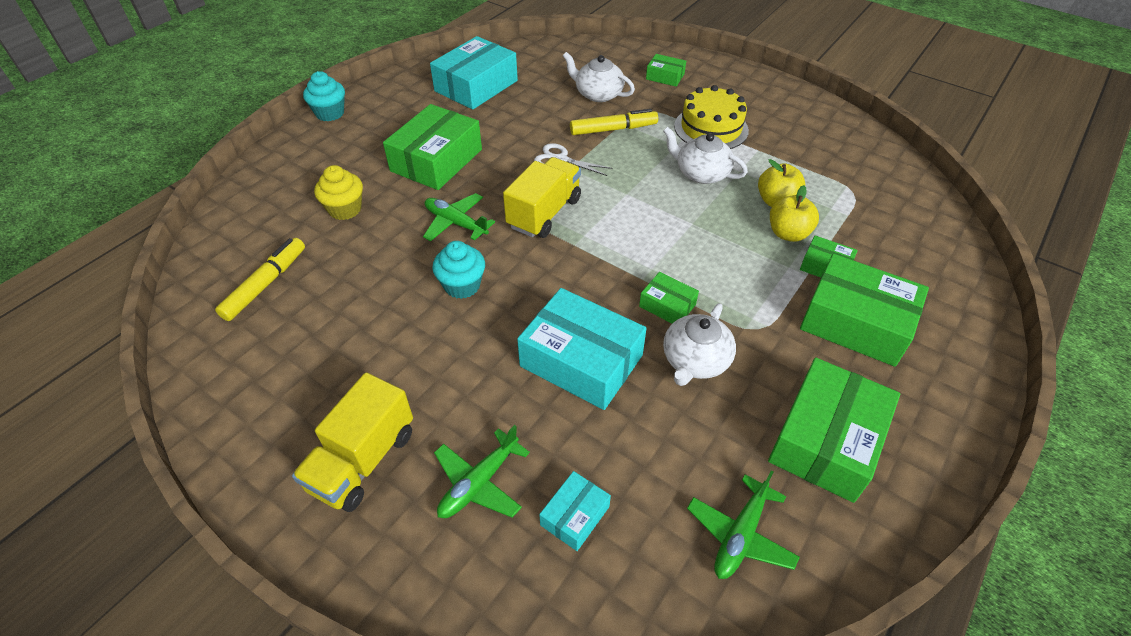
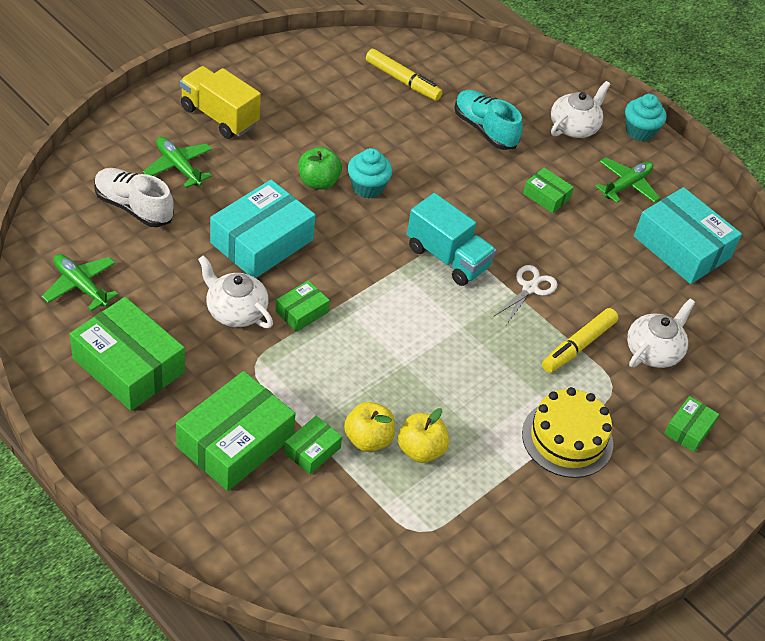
camera: 95 degrees right, 0 degrees up
(345, 209) = (484, 129): yellow cupcake -> turquoise shoe
(436, 160) = (546, 196): green box -> green box, size x0.49
(455, 223) = (448, 195): green plane -> green plane (626, 185)
(465, 329) = (318, 182): none -> green apple
(544, 213) = (447, 257): yellow truck -> turquoise truck
(575, 516) = (133, 207): turquoise box -> white shoe
(613, 129) = (578, 346): yellow marker -> yellow marker turned 45 degrees clockwise
(701, 173) = (483, 399): white teapot -> white teapot (574, 127)

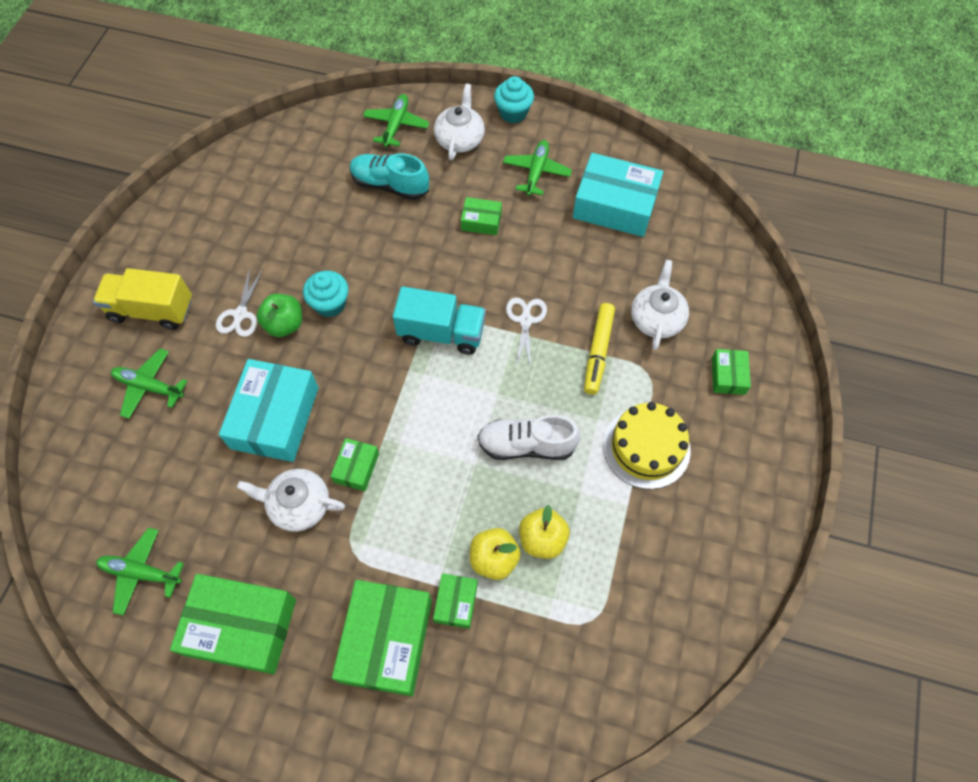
camera: 25 degrees left, 15 degrees up
(133, 207) = (135, 456): white shoe -> white shoe (526, 445)
(287, 156) = (240, 314): none -> white scissors
(402, 80) = (289, 176): yellow marker -> none
(524, 89) = (396, 125): none -> green plane

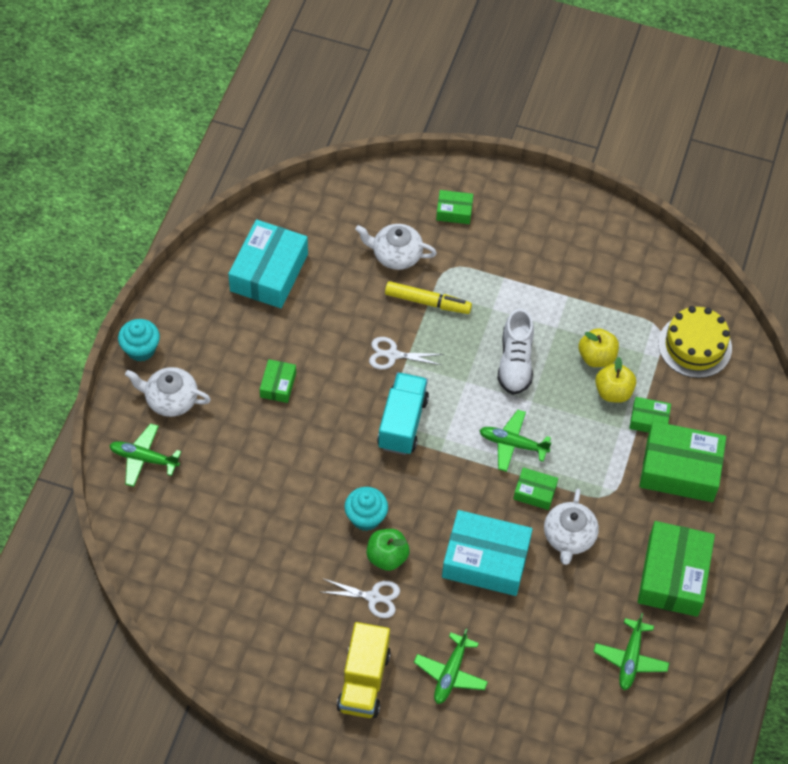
camera: 90 degrees left, 5 degrees down
(390, 185) = (225, 465): turquoise shoe -> none
(536, 172) = (221, 334): green plane -> green plane (512, 444)
(646, 447) = (518, 277): yellow cake -> yellow cake (695, 346)

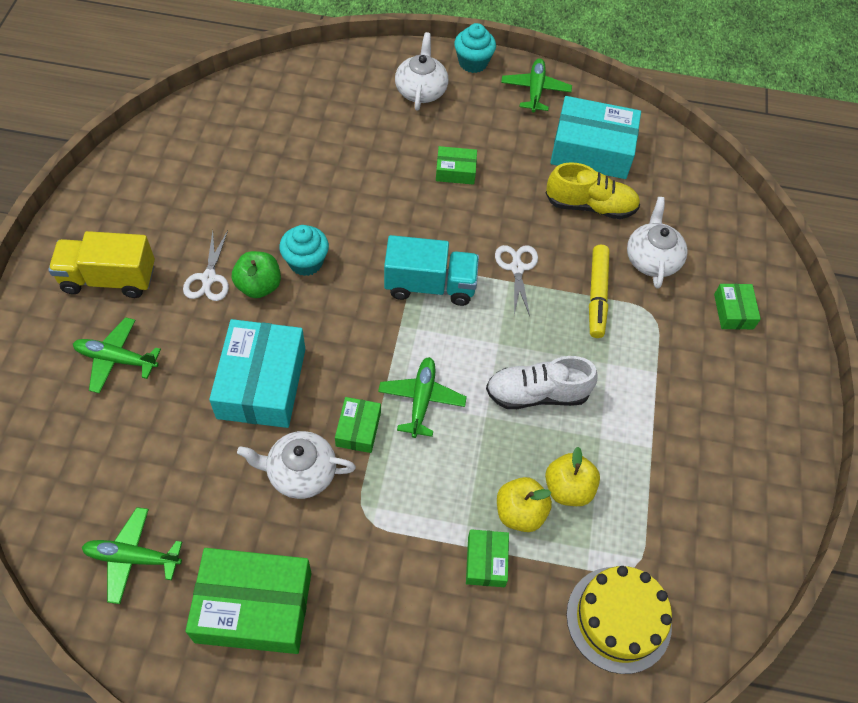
camera: 80 degrees right, 0 degrees up
(144, 458) = (351, 79): green plane -> green plane (535, 90)
(333, 287) = (590, 206): none -> yellow shoe
(680, 469) = (416, 607): green box -> none

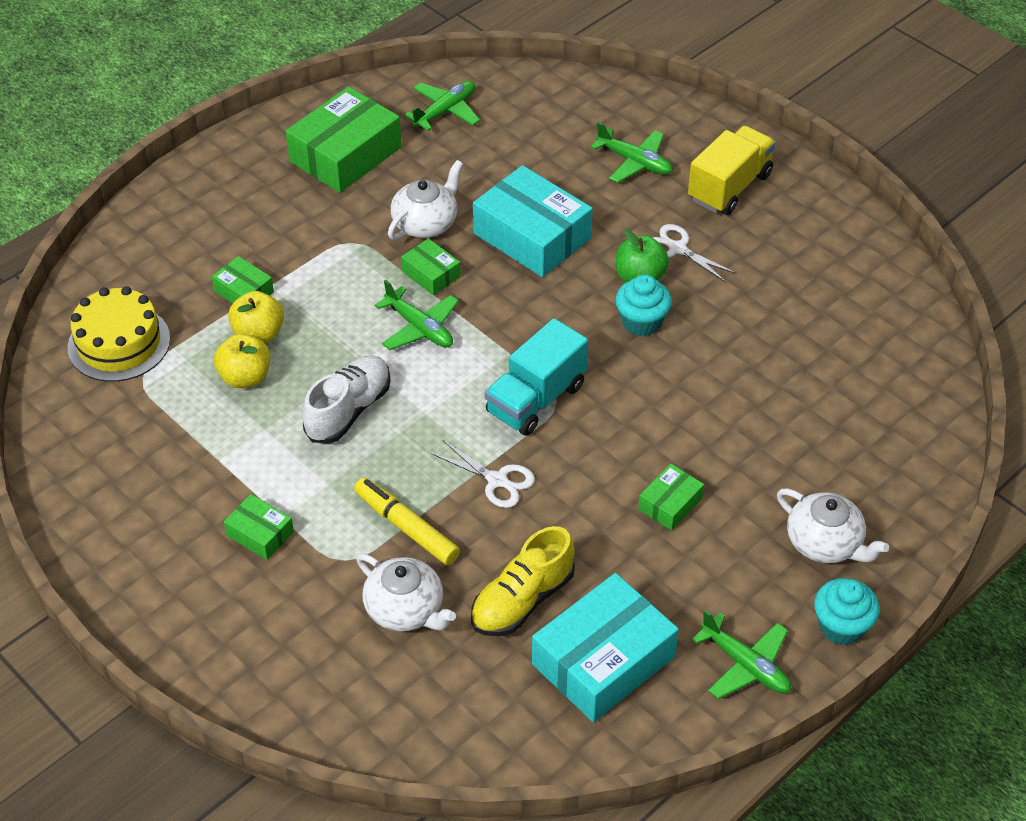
camera: 130 degrees right, 10 degrees down
(116, 359) = (635, 162): green plane -> green plane turned 75 degrees clockwise
(733, 311) = (279, 637): green box -> green box (260, 534)

